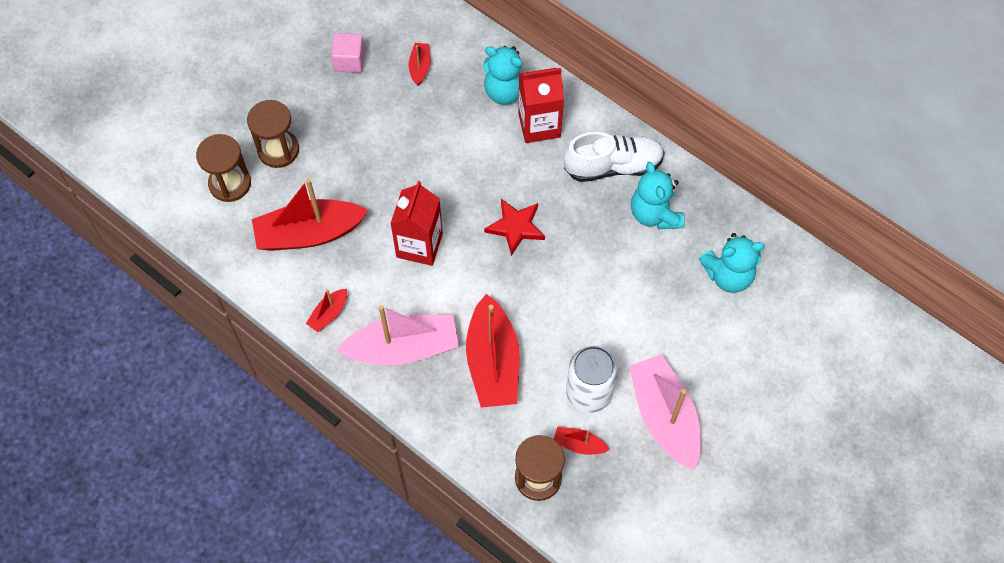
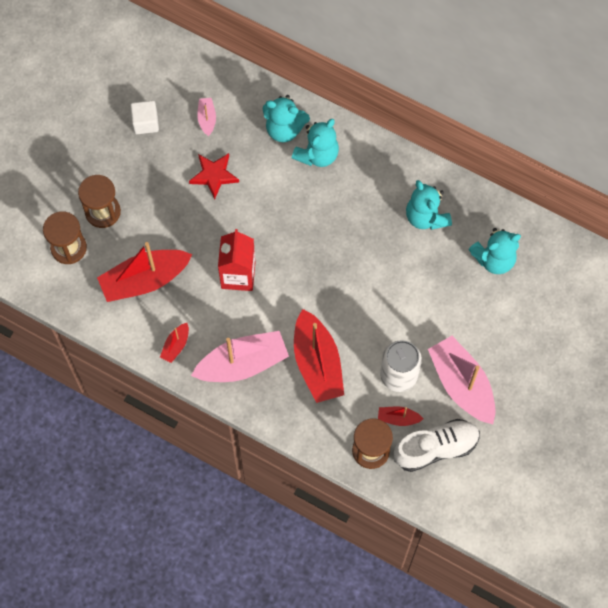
camera: 10 degrees left, 5 degrees up
(349, 61) = (145, 123): pink cube -> white cube
(420, 67) = (207, 119): red boat -> pink boat
(516, 227) = (314, 247): red star -> red star (214, 175)
(539, 125) = (317, 154): red carton -> turquoise teddy bear
(613, 166) = (385, 181): white shoe -> white shoe (435, 448)

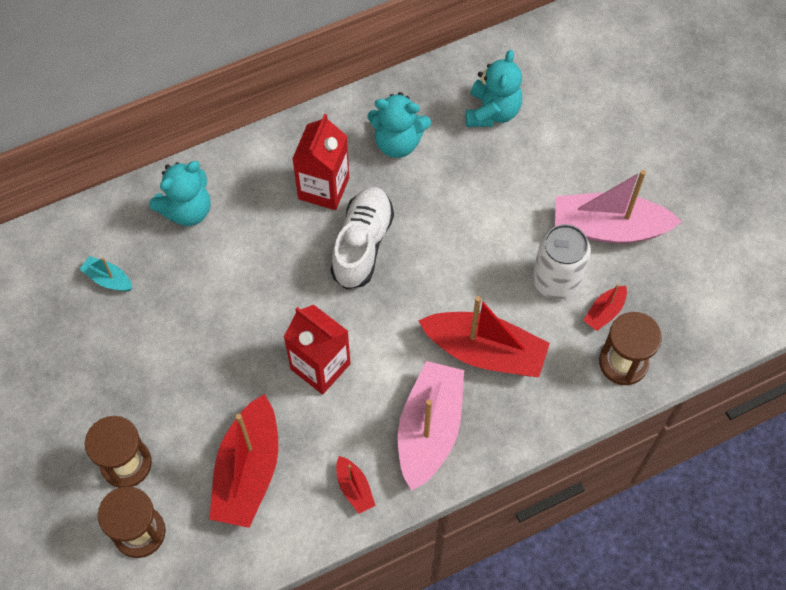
camera: 55 degrees left, 5 degrees down
(145, 123) = (57, 345): white cube -> none
(207, 119) = (108, 279): pink boat -> turquoise boat
(214, 175) = (182, 315): red star -> none
(317, 154) = (244, 197): turquoise teddy bear -> none
(359, 196) = (323, 188): none -> red carton
(435, 448) = (663, 297): white shoe -> white shoe (362, 245)

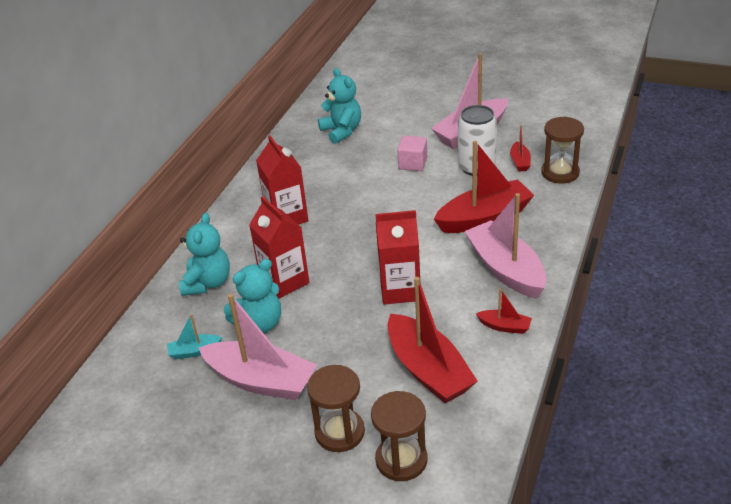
camera: 40 degrees left, 25 degrees down
(124, 358) = (261, 381): none -> pink boat
(244, 266) = (284, 281): none -> red carton
(362, 245) = (346, 224): white shoe -> none
(397, 142) = (304, 173): turquoise teddy bear -> turquoise teddy bear (259, 323)
(504, 220) = (413, 164): none -> pink cube

